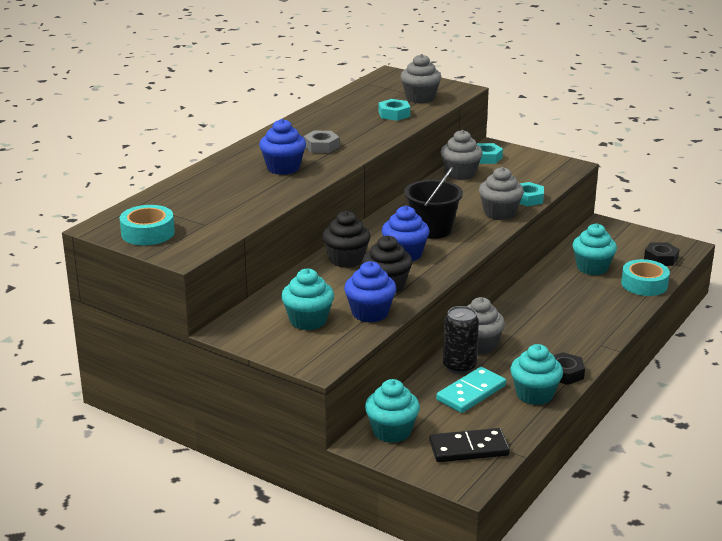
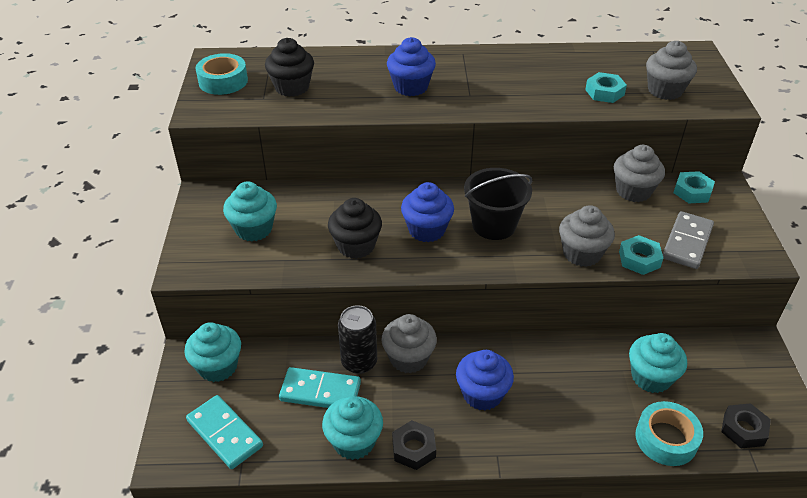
camera: 55 degrees right, 15 degrees up
(321, 146) = (479, 86): grey nut -> none
(346, 260) = (381, 201): black cupcake -> black cupcake (292, 87)
(370, 313) = (297, 258): blue cupcake -> blue cupcake (482, 394)
(469, 449) = (224, 434): black domino -> turquoise domino
(531, 179) = (687, 242): none -> grey domino

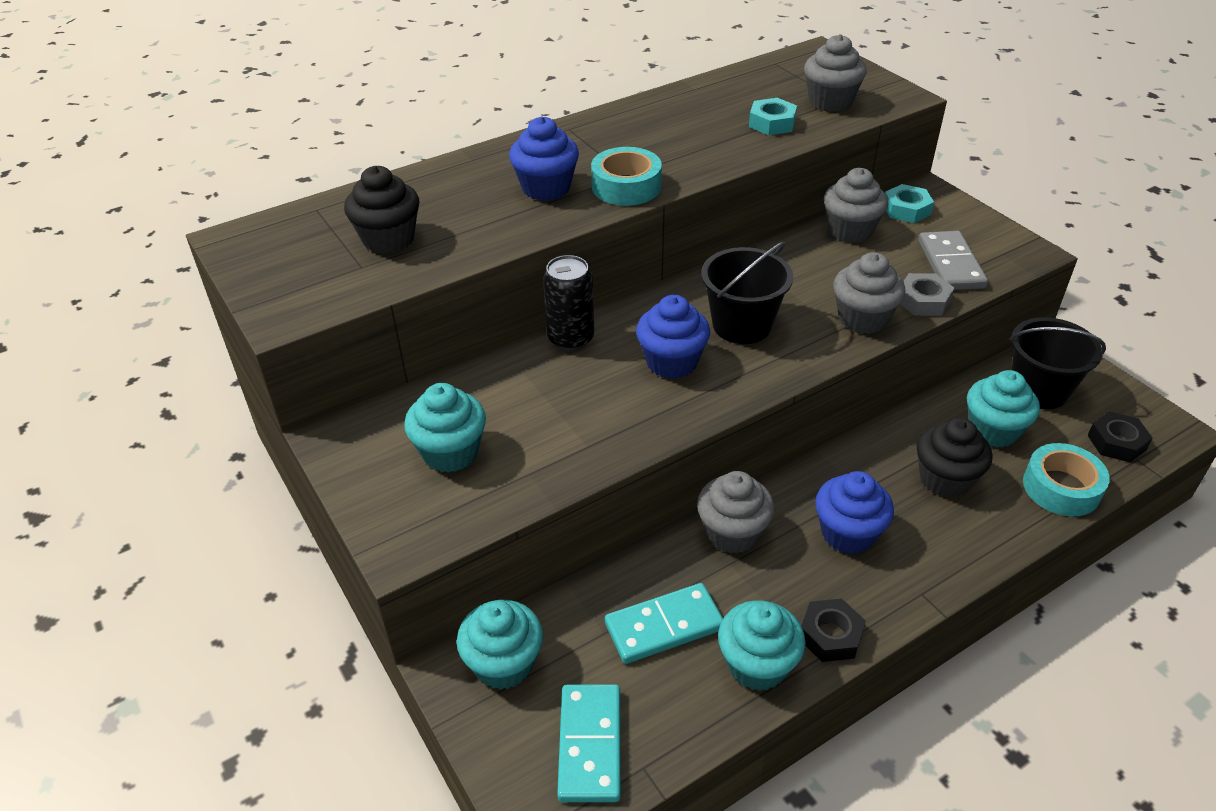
camera: 30 degrees left, 0 degrees up
(223, 81) = (279, 264): turquoise tape -> turquoise tape (626, 186)
(224, 434) = (590, 745): turquoise domino -> turquoise domino turned 75 degrees clockwise
(356, 246) = (605, 416): black cupcake -> black cupcake (945, 479)
(359, 362) = (679, 566): black can -> black can (571, 338)
(639, 259) = (923, 301): turquoise nut -> grey nut
(716, 366) = (1039, 390): none -> black bucket

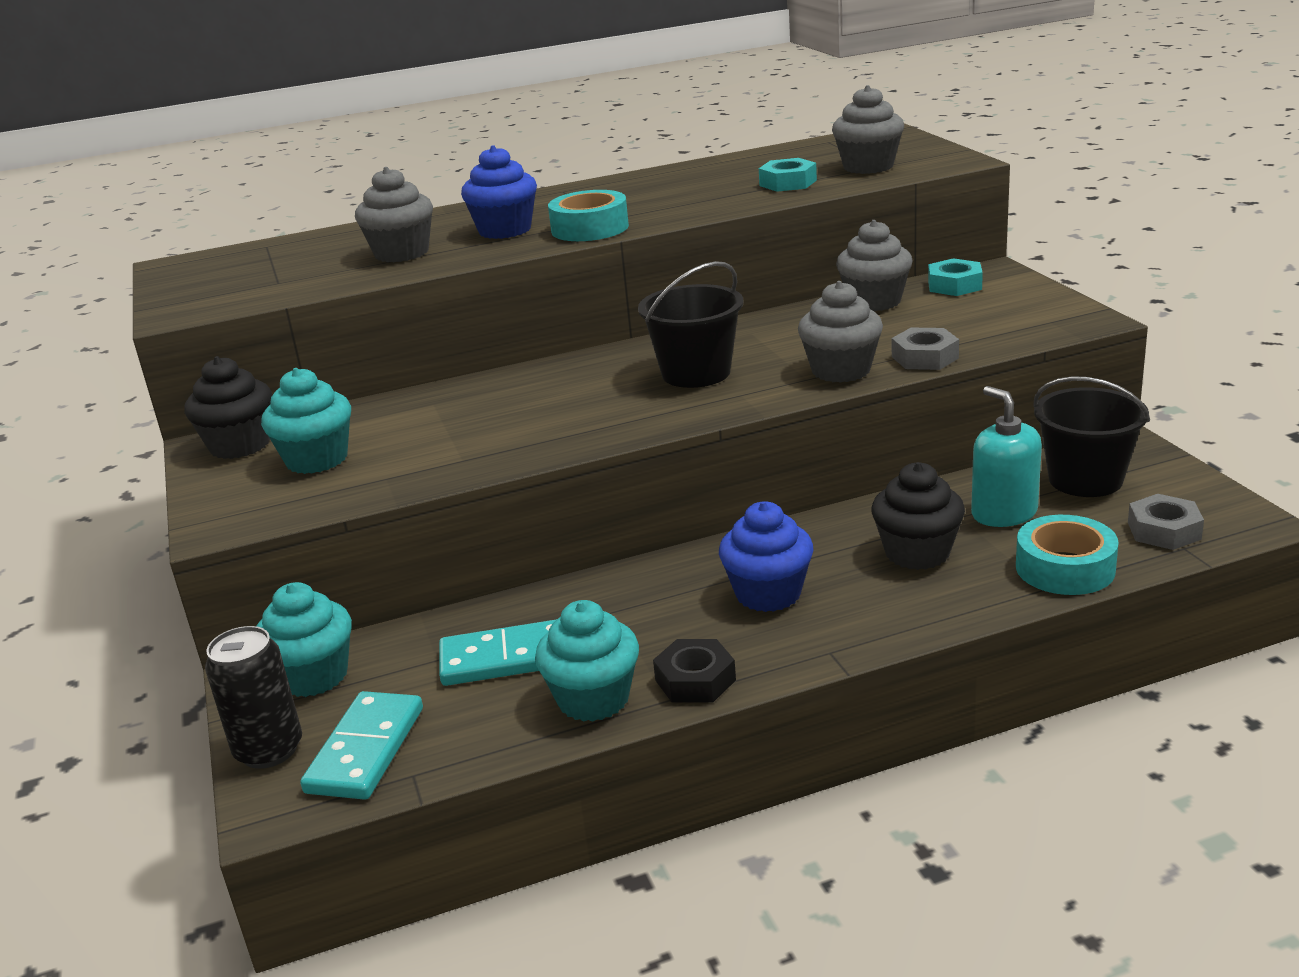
camera: 15 degrees right, 15 degrees down
(388, 239) = (319, 264): black cupcake -> black cupcake (240, 445)
(571, 338) = (500, 379): black can -> black can (269, 750)
(671, 362) = (597, 399): blue cupcake -> none
(732, 533) = (631, 585): grey cupcake -> grey cupcake (401, 253)
(951, 264) = (979, 329): grey domino -> none
(993, 431) = (1004, 513): turquoise cupcake -> turquoise soap dispenser
(1116, 442) = (1164, 530): black nut -> grey nut

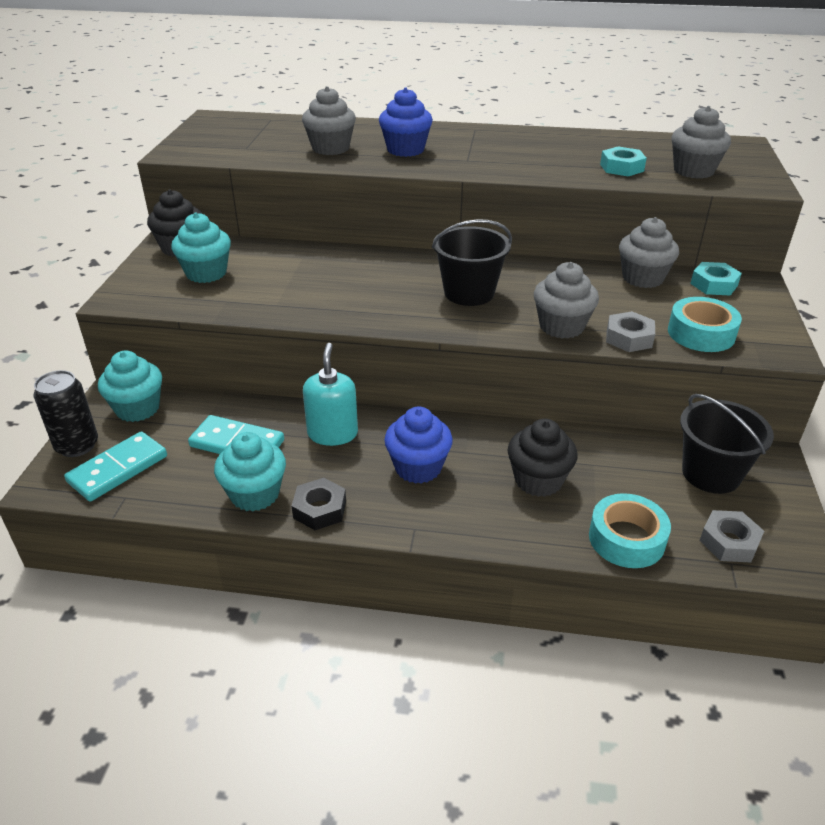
camera: 25 degrees right, 10 degrees up
(590, 228) = (455, 165): turquoise tape -> turquoise tape (701, 333)
(1004, 513) = (626, 475): turquoise soap dispenser -> turquoise soap dispenser (332, 433)

